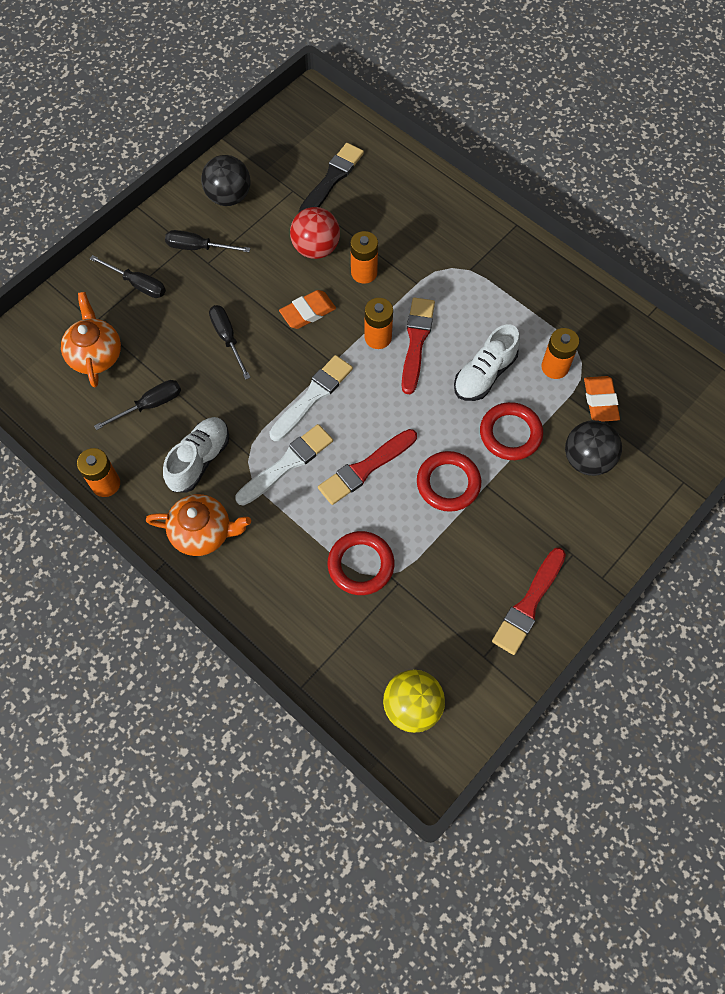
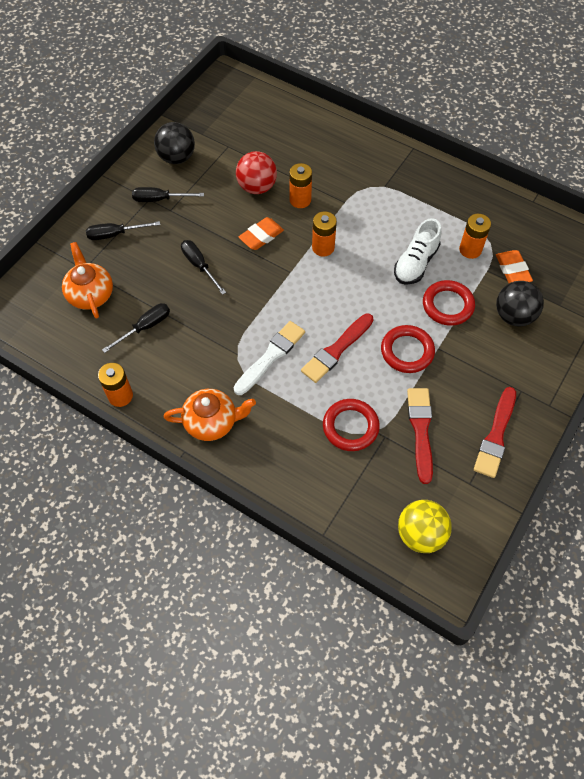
camera: 10 degrees left, 5 degrees down
(138, 284) = (115, 234): black screwdriver -> black screwdriver turned 150 degrees clockwise
(199, 460) = (196, 364): white shoe -> none
(313, 396) = (280, 300): white brush -> none
(332, 179) = (258, 134): black brush -> none
(416, 341) = (355, 246): red brush -> red brush (421, 430)

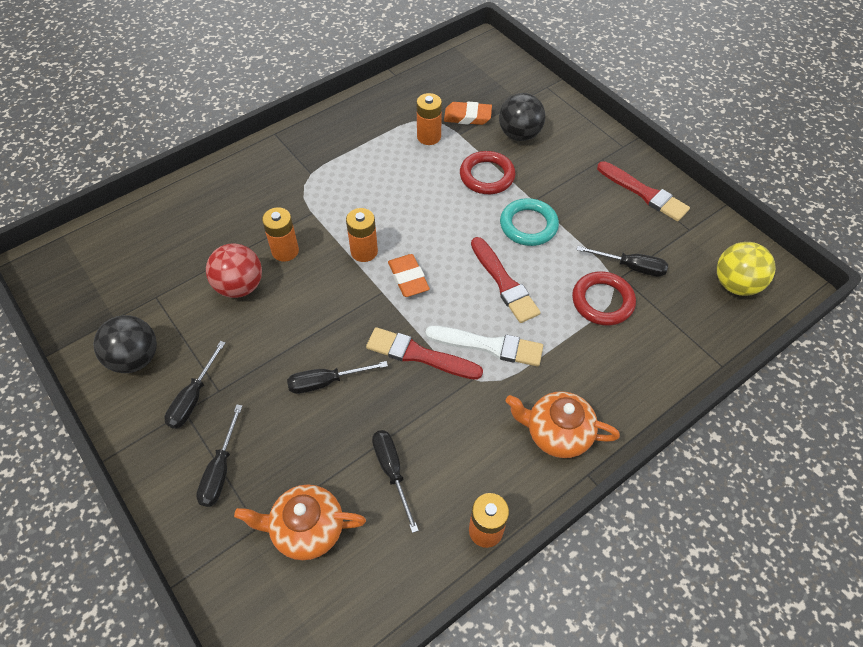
camera: 70 degrees left, 5 degrees down
(211, 422) = (557, 433): orange teapot -> orange teapot turned 90 degrees counterclockwise
(261, 236) = (316, 304): orange eraser -> orange eraser (408, 278)
(271, 356) = (489, 346): white brush -> white brush turned 135 degrees clockwise
(399, 441) = (631, 267): none -> black screwdriver
(407, 351) = (528, 225): red ring -> turquoise ring
(415, 263) = (424, 182): white shoe -> none
(421, 430) = (623, 246): red brush -> red brush (419, 355)

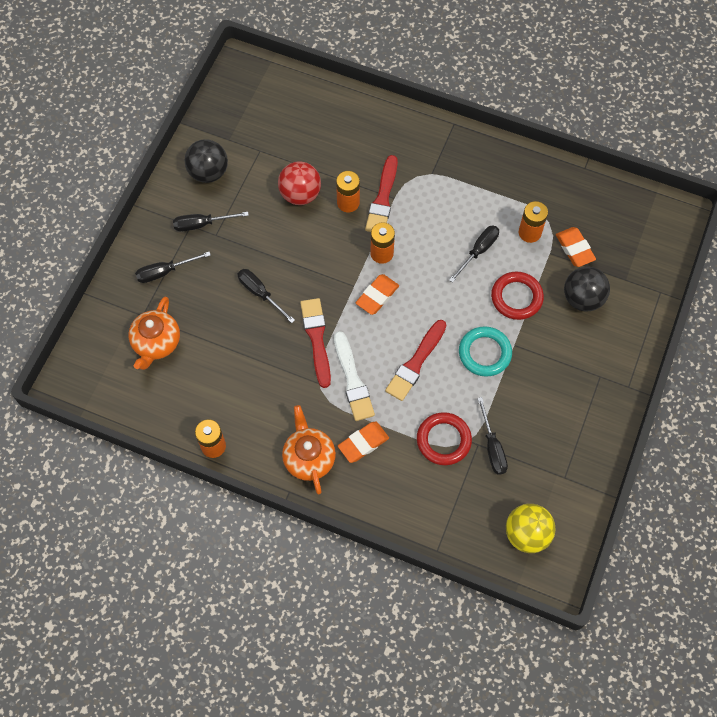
camera: 60 degrees right, 10 degrees up
(307, 529) = (156, 343): orange teapot -> orange teapot turned 135 degrees counterclockwise
(392, 471) = (221, 370): black screwdriver -> black screwdriver (478, 251)
(568, 372) = (363, 443): none -> orange eraser
(644, 193) = (582, 426): red brush -> red brush (382, 199)

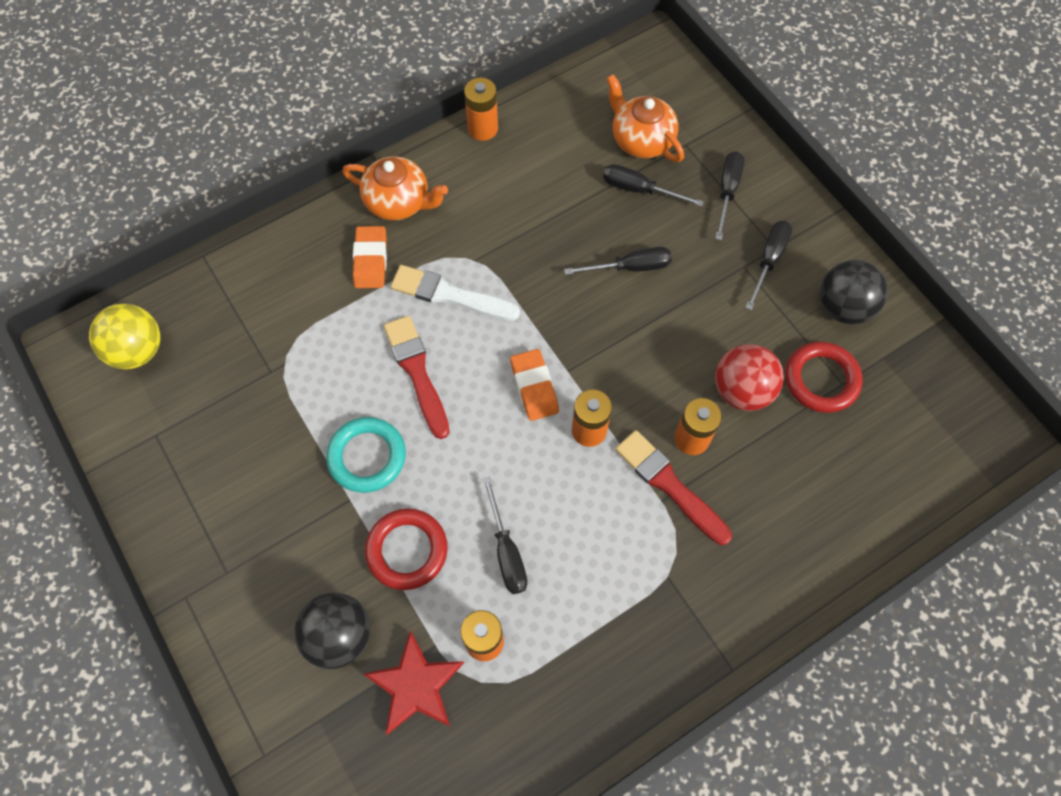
camera: 125 degrees right, 0 degrees up
(316, 339) = (529, 290): red brush -> none
(443, 440) = (305, 339): red ring -> red ring (821, 379)
(492, 447) = (254, 383): black screwdriver -> black screwdriver (639, 190)
(574, 249) = (415, 685): orange eraser -> red star

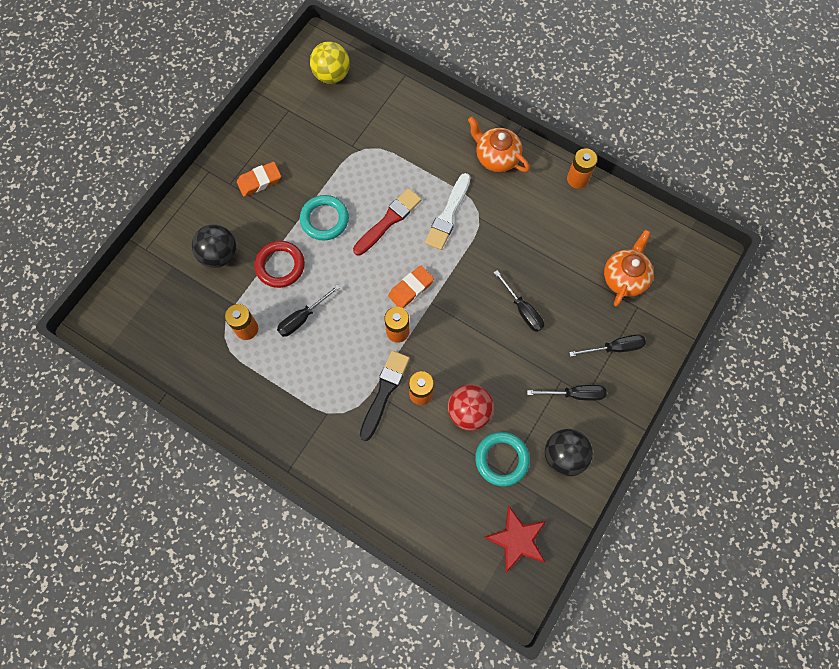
camera: 65 degrees right, 5 degrees up
(371, 260) = (448, 161): orange eraser -> orange eraser (259, 181)
(398, 202) = (496, 157): orange teapot -> orange teapot turned 135 degrees clockwise
(415, 685) = (209, 305): red star -> red star (517, 539)
(450, 295) = (448, 215): white brush -> white brush turned 150 degrees counterclockwise
(639, 190) = (584, 292): black screwdriver -> none
(669, 485) = (384, 392): red brush -> black brush
(821, 379) = (502, 459): red ring -> turquoise ring

